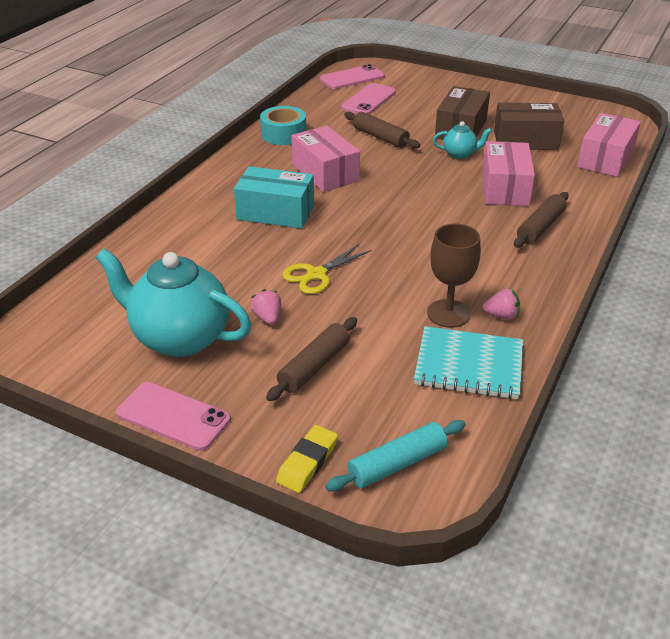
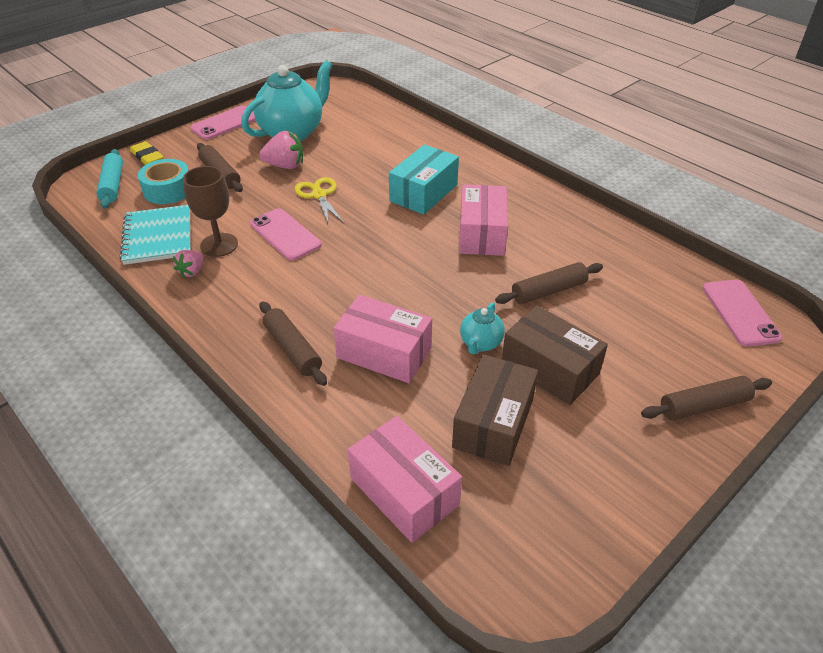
camera: 110 degrees right, 5 degrees up
(267, 318) = (285, 166): pink strawberry -> pink strawberry, size x1.61
(283, 134) = (579, 225): turquoise tape -> turquoise tape (168, 190)
(325, 173) = (481, 234): pink box -> pink box turned 75 degrees counterclockwise
(369, 100) = (661, 309): pink phone -> pink phone (285, 234)
(447, 85) = (703, 406): none -> brown rolling pin
(469, 365) = (158, 237): turquoise notebook -> turquoise notebook turned 45 degrees counterclockwise

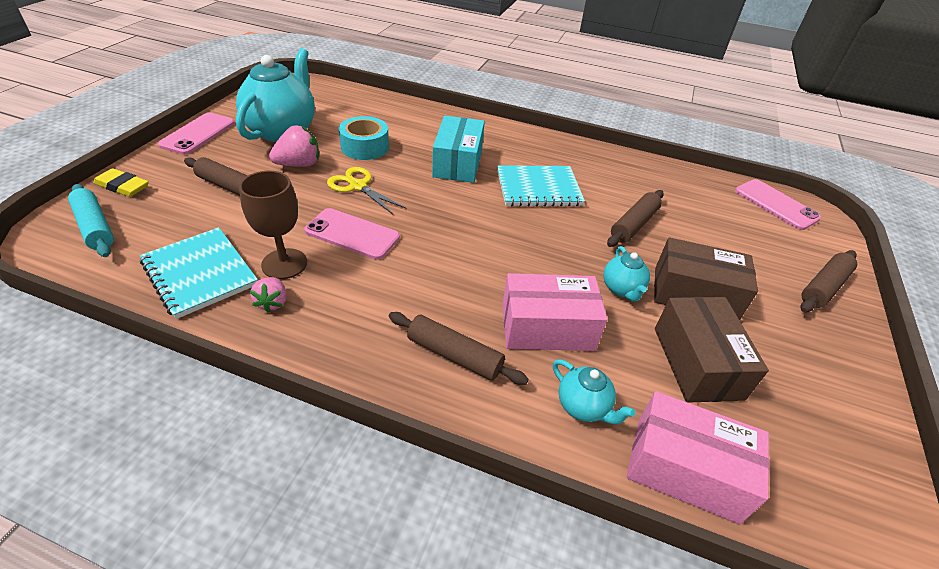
camera: 30 degrees left, 0 degrees up
(168, 190) = (176, 217): turquoise tape -> turquoise tape (365, 147)
(361, 419) = (583, 407): none -> turquoise teapot
(481, 234) = (538, 188): pink box -> turquoise notebook

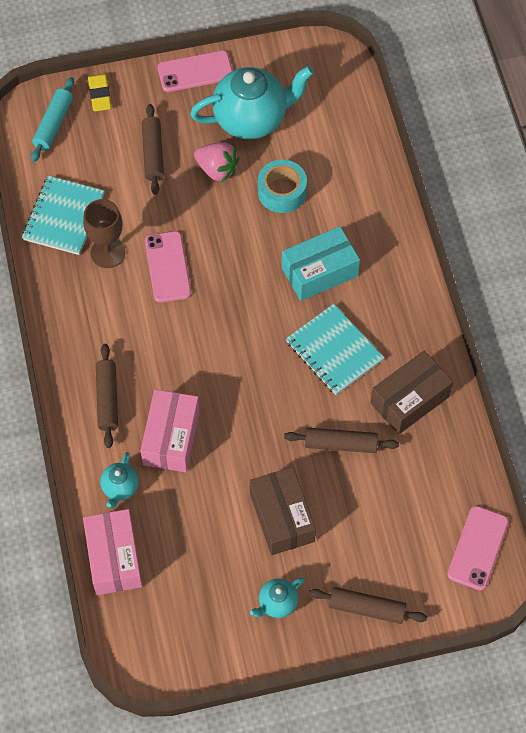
camera: 60 degrees right, 20 degrees up
(273, 302) = (72, 275): pink strawberry -> none
(358, 186) = (224, 228): yellow scissors -> none
(547, 327) = (171, 438): pink box -> pink box turned 45 degrees clockwise
(622, 289) = (248, 467): turquoise teapot -> turquoise teapot (277, 603)
(697, 363) = (207, 540): brown box -> brown box (409, 400)

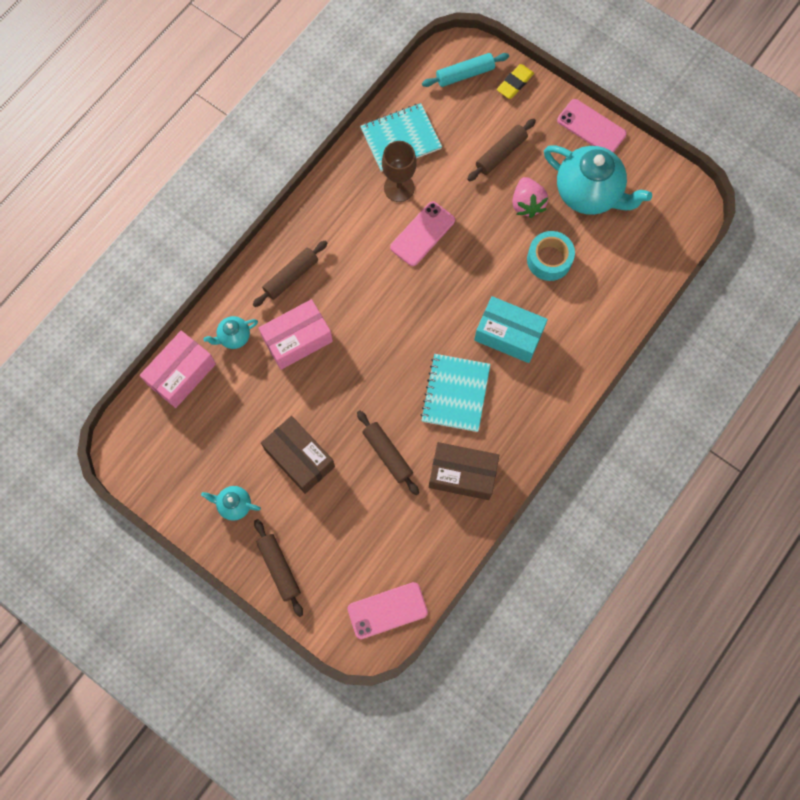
camera: 50 degrees right, 10 degrees up
(282, 517) = (299, 458): brown box -> brown box turned 75 degrees counterclockwise

